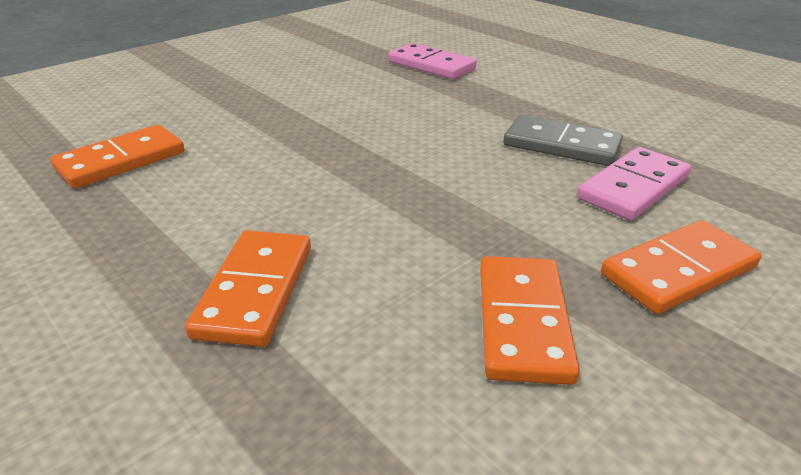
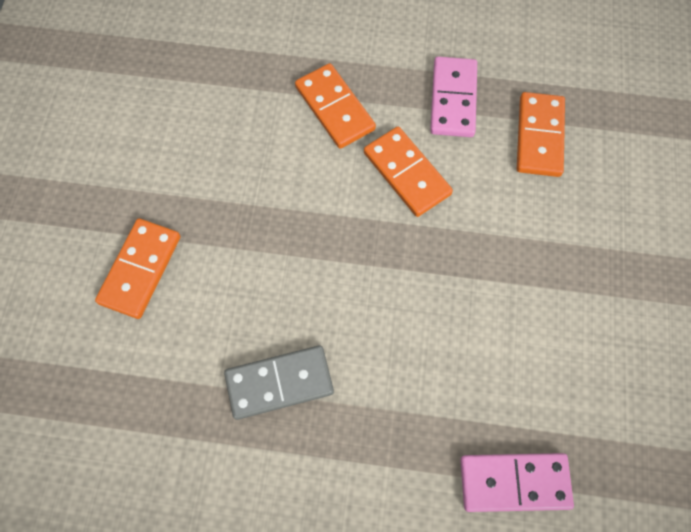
camera: 140 degrees right, 35 degrees up
(522, 322) = (201, 175): orange domino -> orange domino (407, 173)
(633, 188) = (198, 351): pink domino -> pink domino (453, 99)

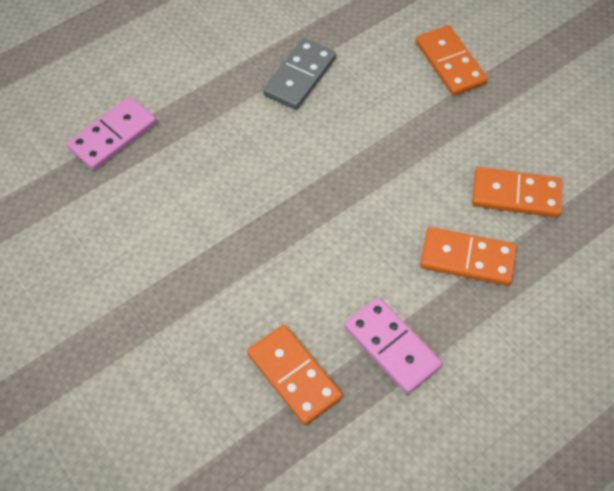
camera: 135 degrees right, 10 degrees down
(407, 173) = (362, 257): orange domino -> orange domino (516, 195)

